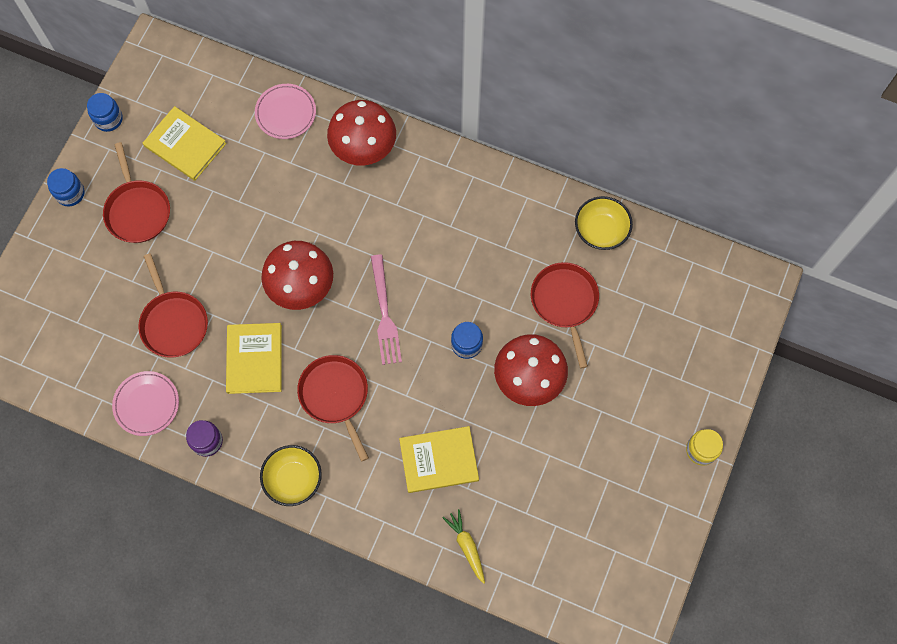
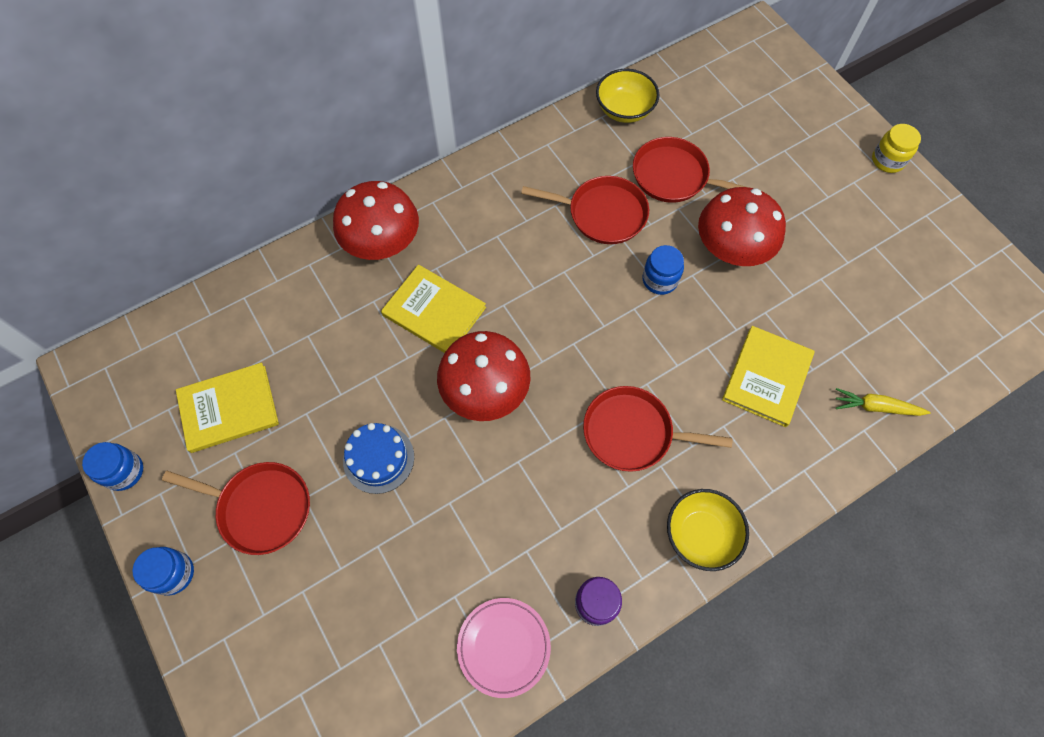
camera: 55 degrees left, 5 degrees down
(173, 323) = (427, 552): red pan -> red pan (603, 214)
(212, 254) = (378, 458): none -> blue cake
(254, 359) = (533, 490): yellow book -> yellow book (434, 311)
(286, 113) = (283, 289): pink plate -> none
(384, 314) = (575, 332): pink fork -> none

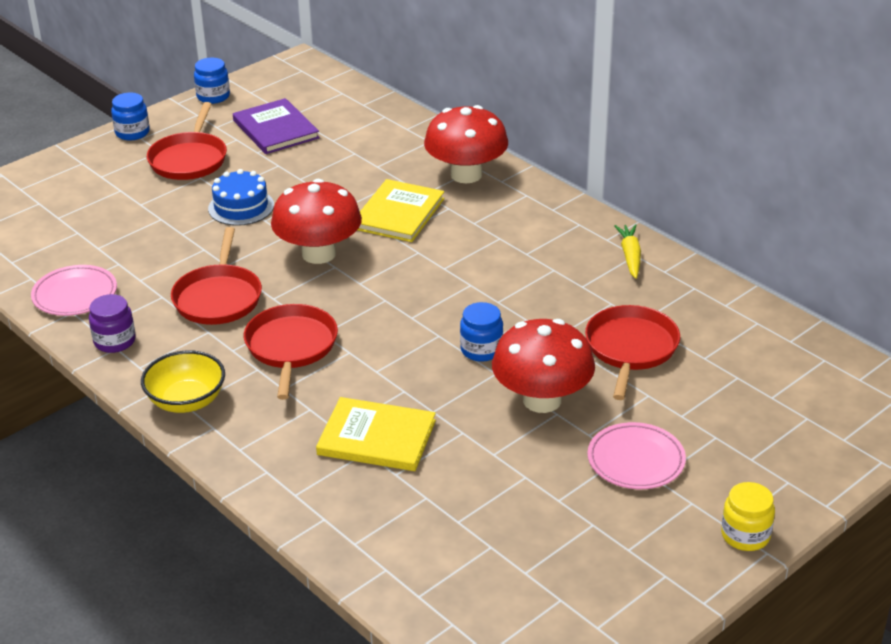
camera: 80 degrees right, 30 degrees down
(229, 409) = (275, 129): yellow book -> purple book
(603, 214) = (555, 302): red pan -> red pan (218, 298)
(624, 110) = (713, 303): yellow bowl -> none
(807, 204) = (636, 460): none -> pink plate
(876, 407) = (356, 528): yellow carrot -> yellow carrot (630, 256)

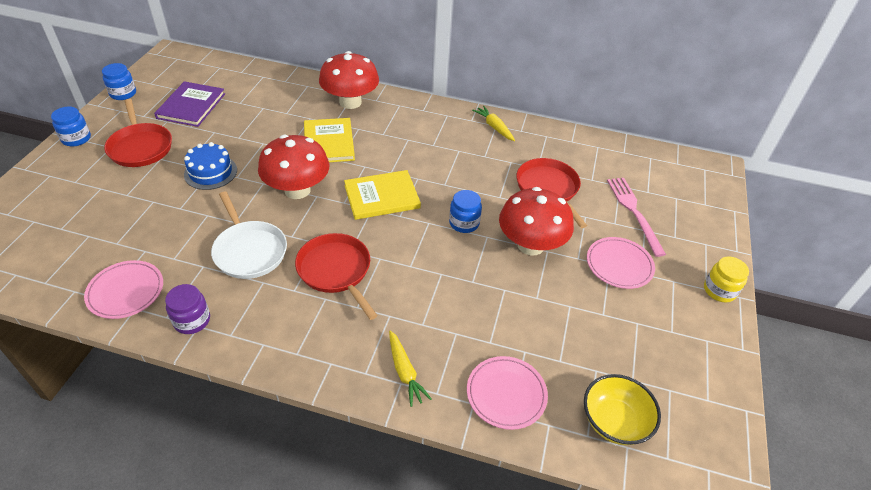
camera: 35 degrees left, 10 degrees up
(186, 401) = (292, 349): yellow bowl -> yellow bowl (614, 421)
(218, 298) = (249, 251): red pan -> white pan
(275, 129) = (191, 106): purple book -> purple book turned 75 degrees clockwise
(279, 464) = (405, 372): none -> yellow carrot
(367, 525) = (506, 394): none -> pink plate
(376, 438) = (454, 319): yellow book -> yellow book (382, 197)
(723, 413) = (634, 212): none -> pink fork

